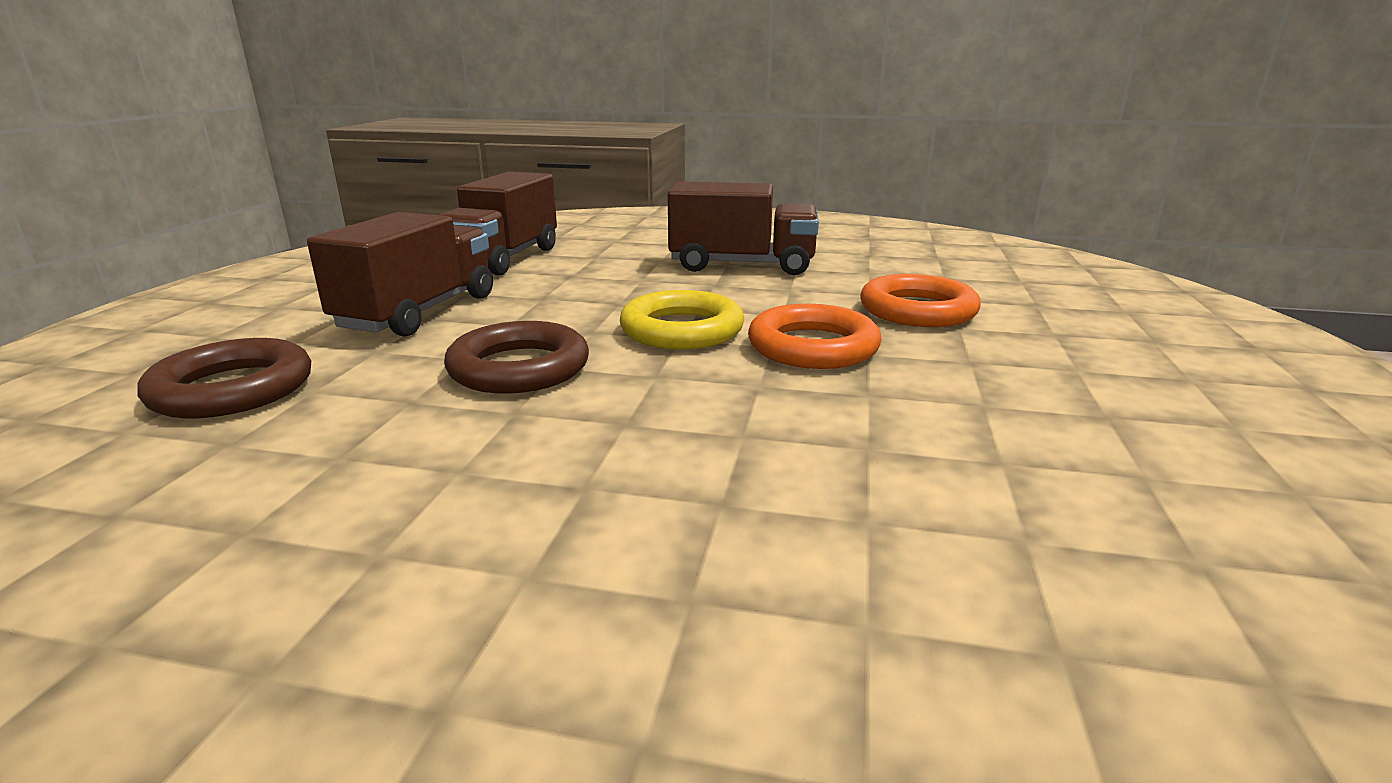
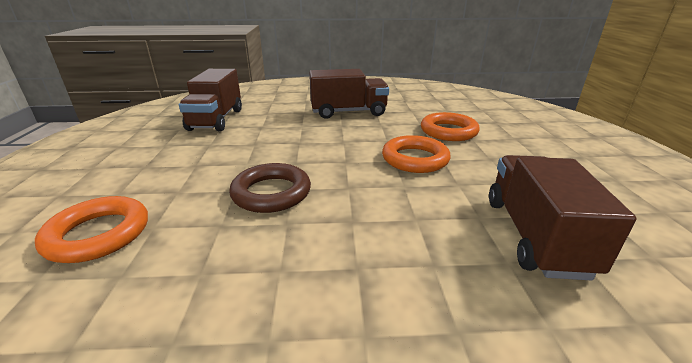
camera: 15 degrees left, 5 degrees up
(232, 389) = (98, 234): brown ring -> orange ring
(418, 312) = (187, 162): brown truck -> brown truck (534, 235)
(682, 330) = (344, 156): yellow ring -> none

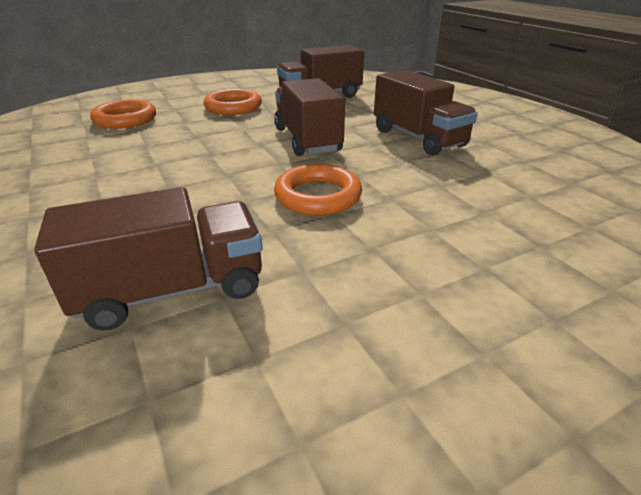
camera: 65 degrees right, 5 degrees up
(271, 193) = (198, 148): brown ring -> none
(311, 143) = (307, 140): none -> brown truck
(448, 131) = (436, 207): orange ring -> orange ring (233, 107)

